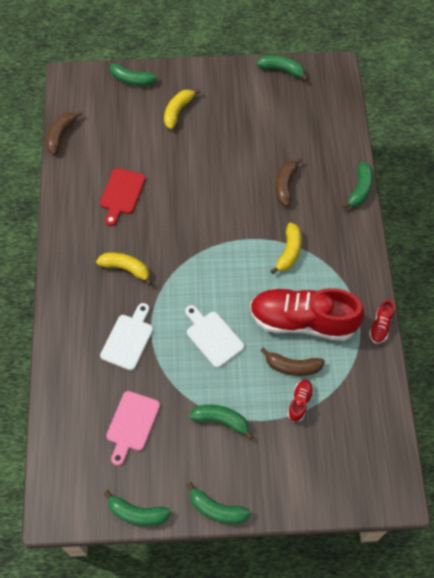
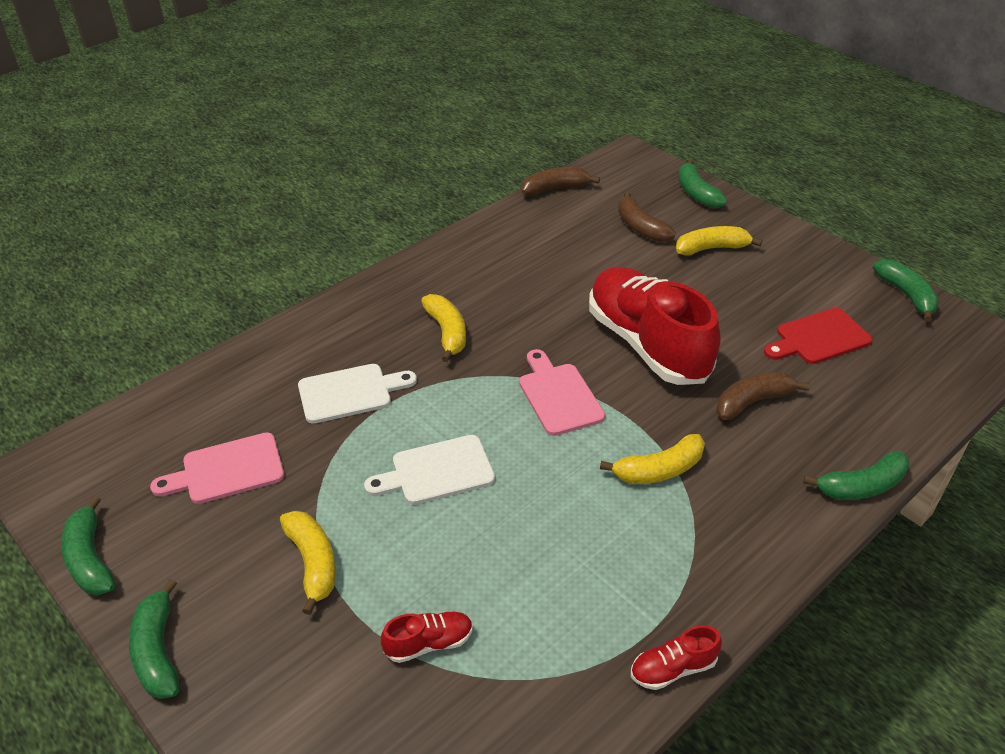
camera: 50 degrees right, 20 degrees down
(121, 194) = (542, 271): red cutting board -> red cutting board (819, 338)
(212, 254) = (558, 396): none -> pink cutting board
(213, 337) = (437, 471): white cutting board -> white cutting board turned 120 degrees counterclockwise
(221, 420) = (313, 563): green banana -> yellow banana
(292, 366) = (481, 593): brown banana -> brown banana (640, 227)
(302, 321) = (569, 557): red shoe -> red shoe (647, 344)

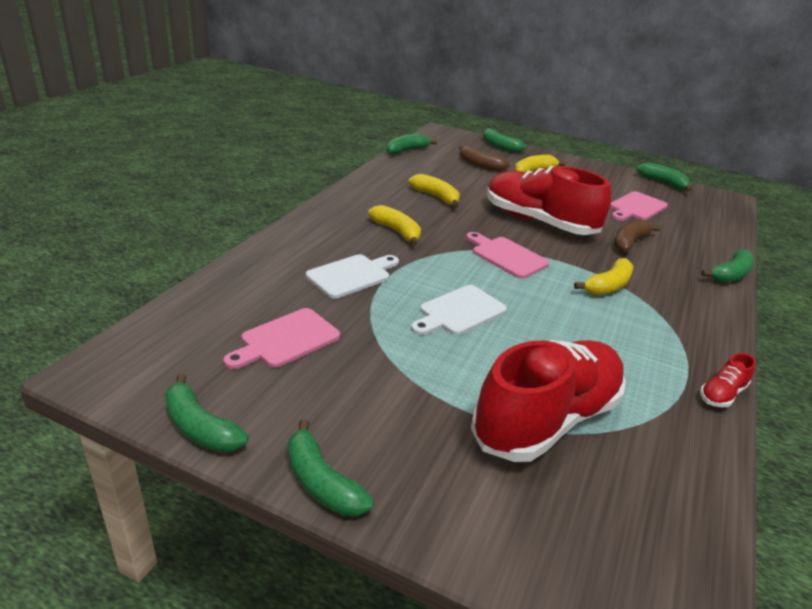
camera: 25 degrees left, 10 degrees down
(313, 563) = (411, 387): yellow banana -> yellow banana (436, 197)
(429, 643) = (547, 419): red shoe -> red shoe, size x2.49
(555, 189) = (407, 150): brown banana -> green banana
(819, 338) = (636, 207): red cutting board -> pink cutting board

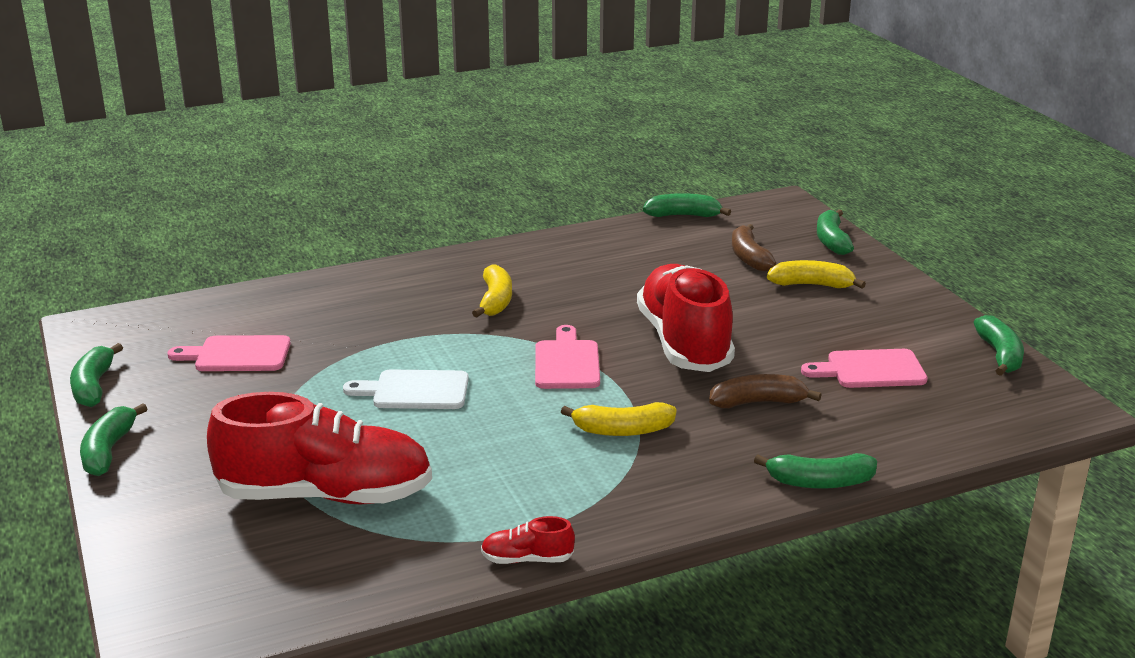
camera: 45 degrees right, 5 degrees down
(352, 275) = (377, 325): white cutting board -> none
(436, 197) = (611, 278): yellow banana -> none

